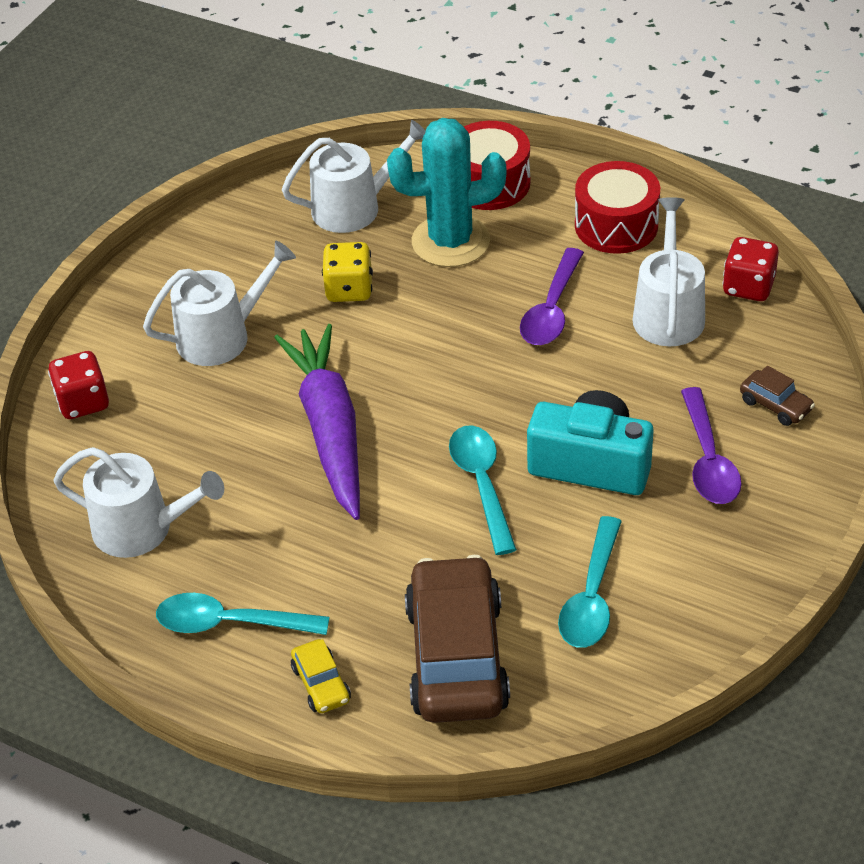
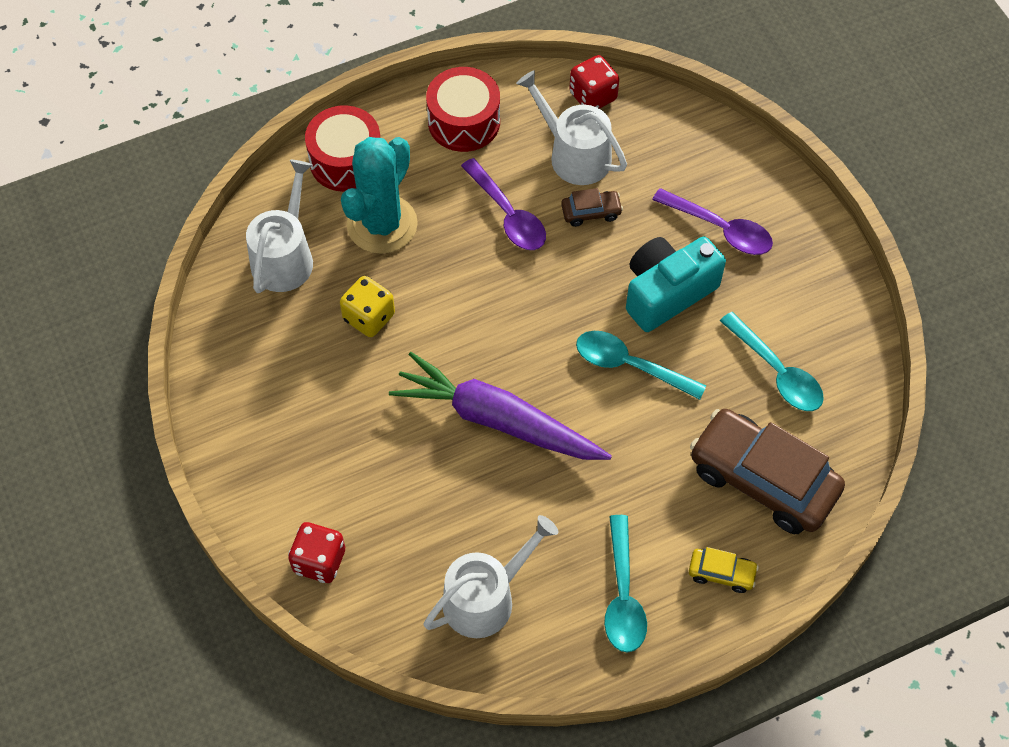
camera: 55 degrees left, 15 degrees up
(221, 336) = (337, 427): white watering can -> none
(230, 623) = (623, 595): turquoise spoon -> turquoise spoon turned 45 degrees counterclockwise
(775, 405) = (707, 161): brown car -> brown car (591, 212)

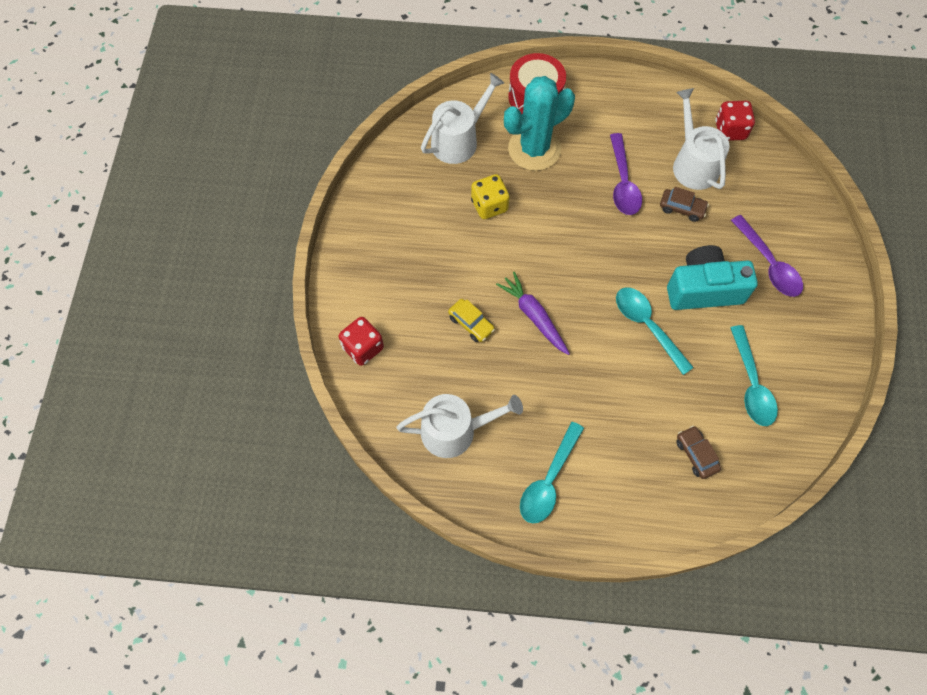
camera: 30 degrees right, 5 degrees up
(464, 122) = (629, 107): red drum -> none
(497, 420) = (534, 316): purple carrot -> purple carrot, size x0.59
(721, 573) = (627, 504): yellow car -> yellow car (471, 323)
(763, 479) = (696, 454): brown car -> brown car, size x0.43

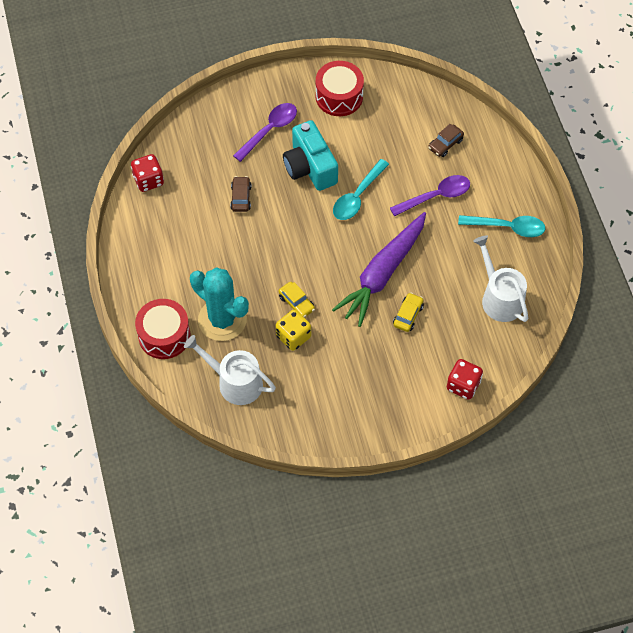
camera: 110 degrees left, 5 degrees down
(528, 220) = (296, 303): none -> yellow car
(534, 316) = (382, 274): purple carrot -> purple carrot, size x1.70
(623, 183) = (232, 244): purple spoon -> purple spoon (436, 196)
(693, 164) = (193, 199): white watering can -> none
(751, 384) = (376, 122): turquoise spoon -> none
(802, 355) = (339, 96): none -> red drum

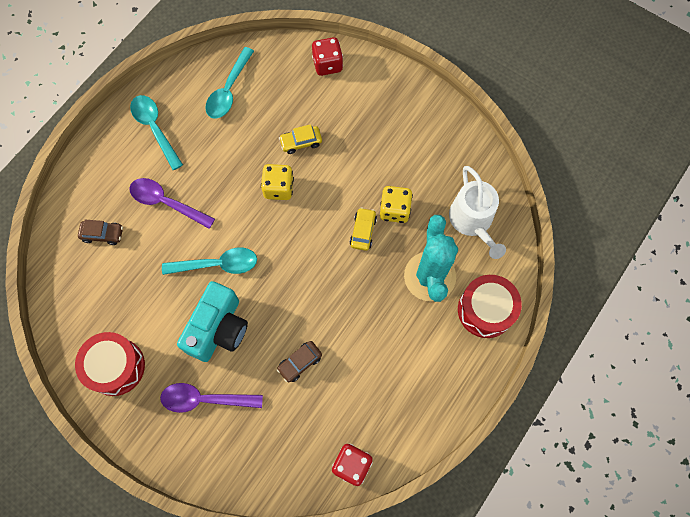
camera: 130 degrees left, 10 degrees up
(382, 274) = (278, 188): purple carrot -> yellow dice
(499, 298) = (228, 90): white watering can -> turquoise spoon

